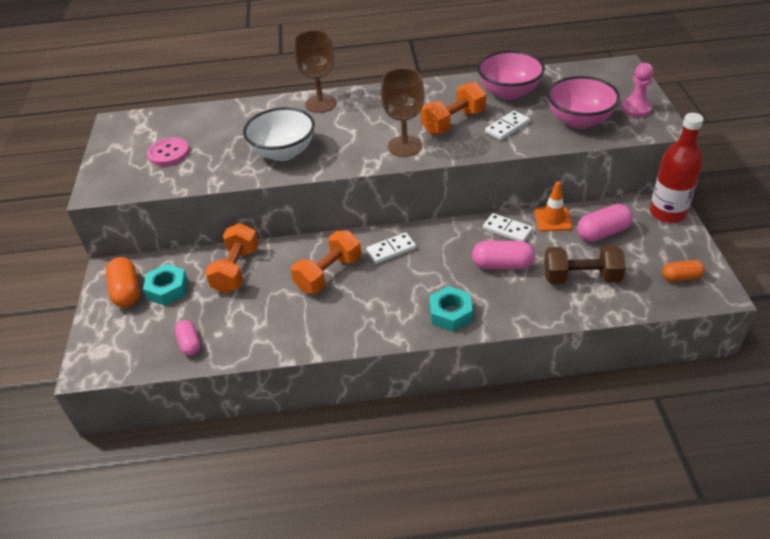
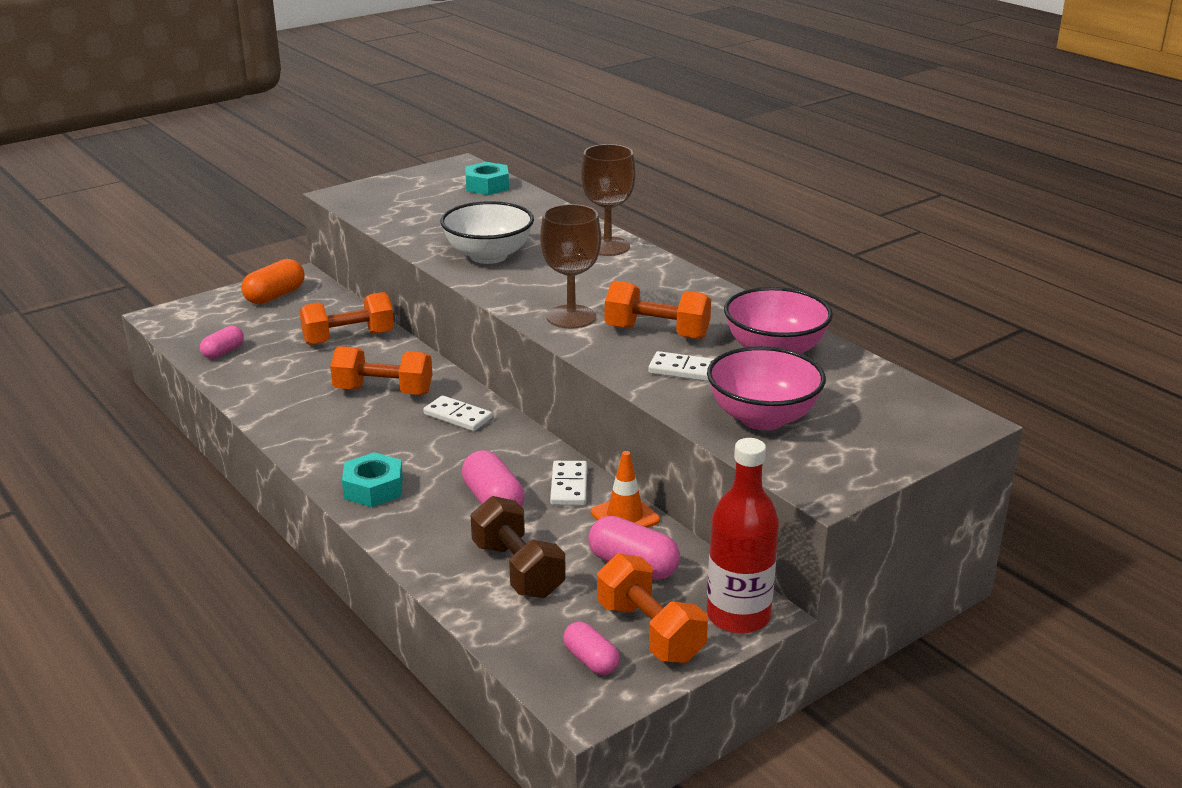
camera: 55 degrees right, 15 degrees down
(167, 289) = (292, 314): turquoise nut -> turquoise nut (487, 186)
(169, 153) = (431, 204): pink button -> none
(636, 109) = (850, 457): pink pawn -> none
(666, 247) = (650, 632): none -> orange dumbbell
(681, 277) = (591, 660): orange capsule -> pink capsule

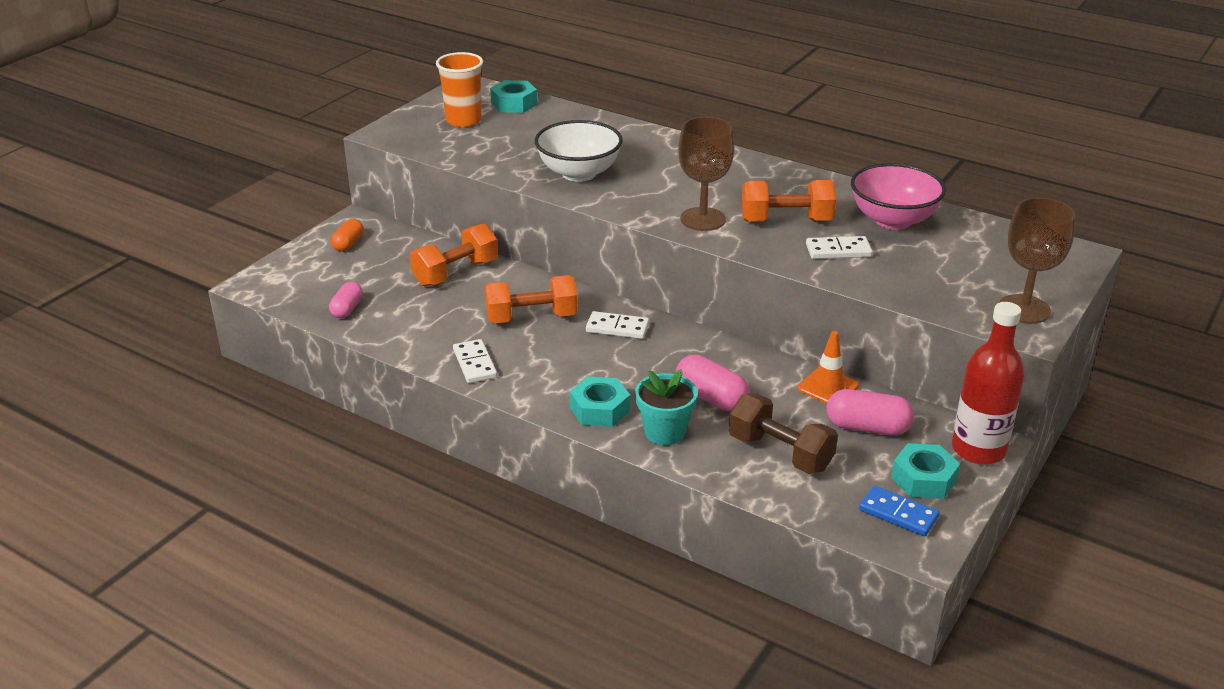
camera: 20 degrees left, 5 degrees up
(275, 296) = (348, 244): orange capsule -> orange capsule, size x0.65
(418, 524) = (665, 432): none -> turquoise flower pot
(425, 194) = (463, 120): none -> orange cup
(569, 486) = (762, 371): white domino -> white domino (475, 364)
(591, 660) = (898, 514): pink capsule -> blue domino
(607, 246) = (674, 147): brown goblet -> brown goblet (1024, 309)
(650, 632) = (923, 479): orange dumbbell -> turquoise nut
(762, 418) = (933, 281): pink bowl -> none

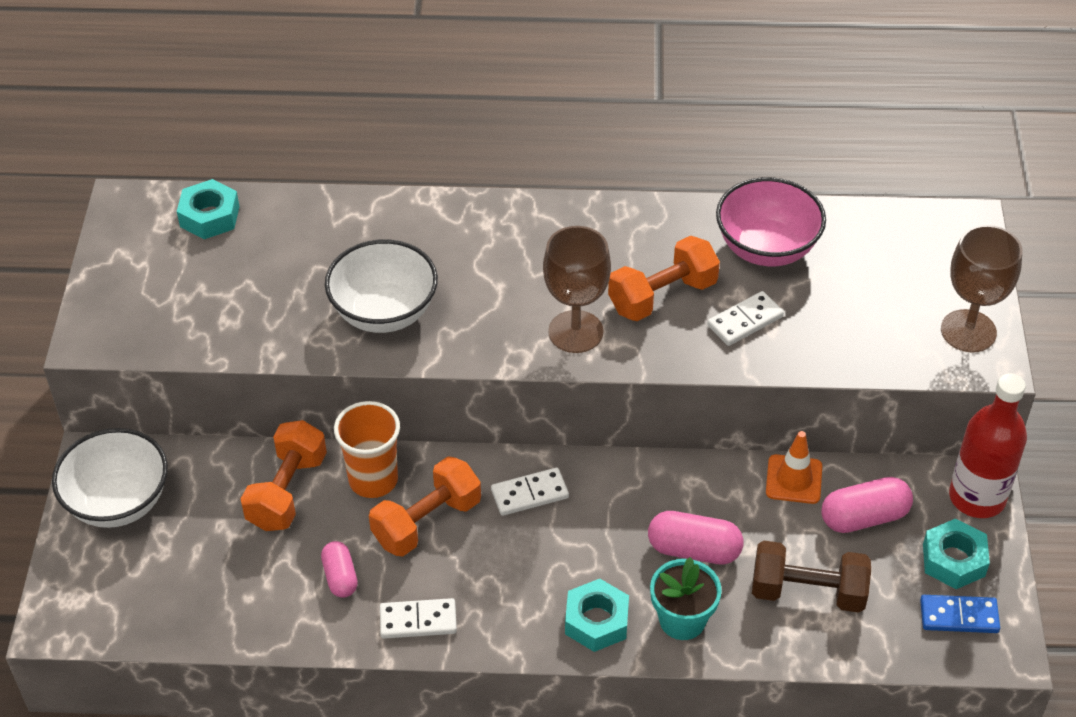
camera: 30 degrees left, 15 degrees up
(347, 309) = (206, 608): pink capsule -> pink capsule (340, 577)
(348, 244) = (118, 502): orange capsule -> white bowl
(463, 120) = (172, 273): orange cup -> orange cup (373, 480)
(475, 364) = (418, 620): white domino -> white domino turned 45 degrees counterclockwise

